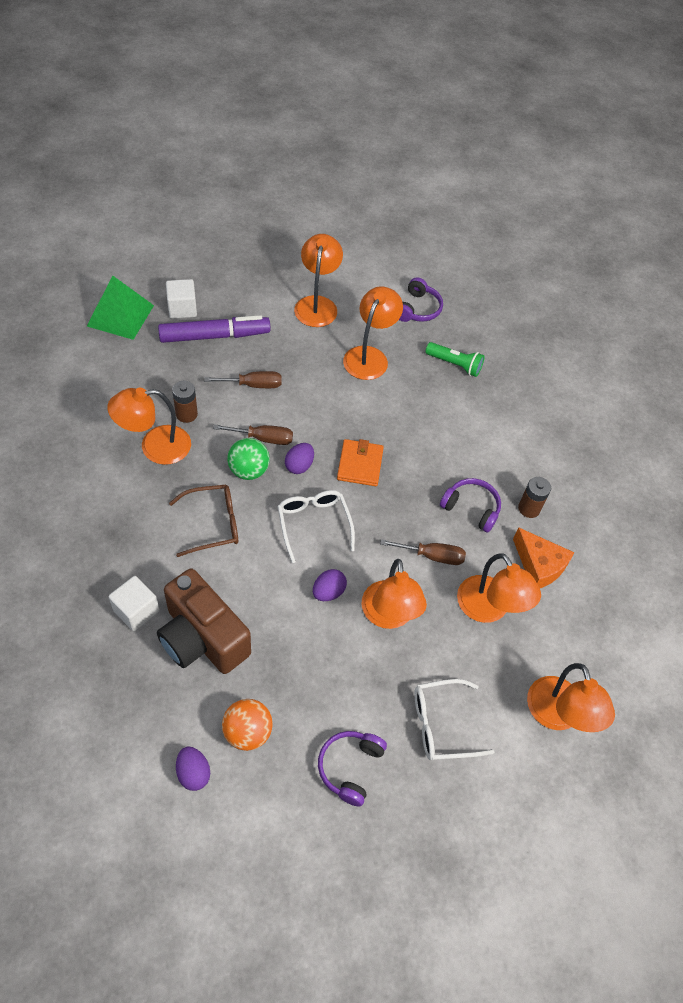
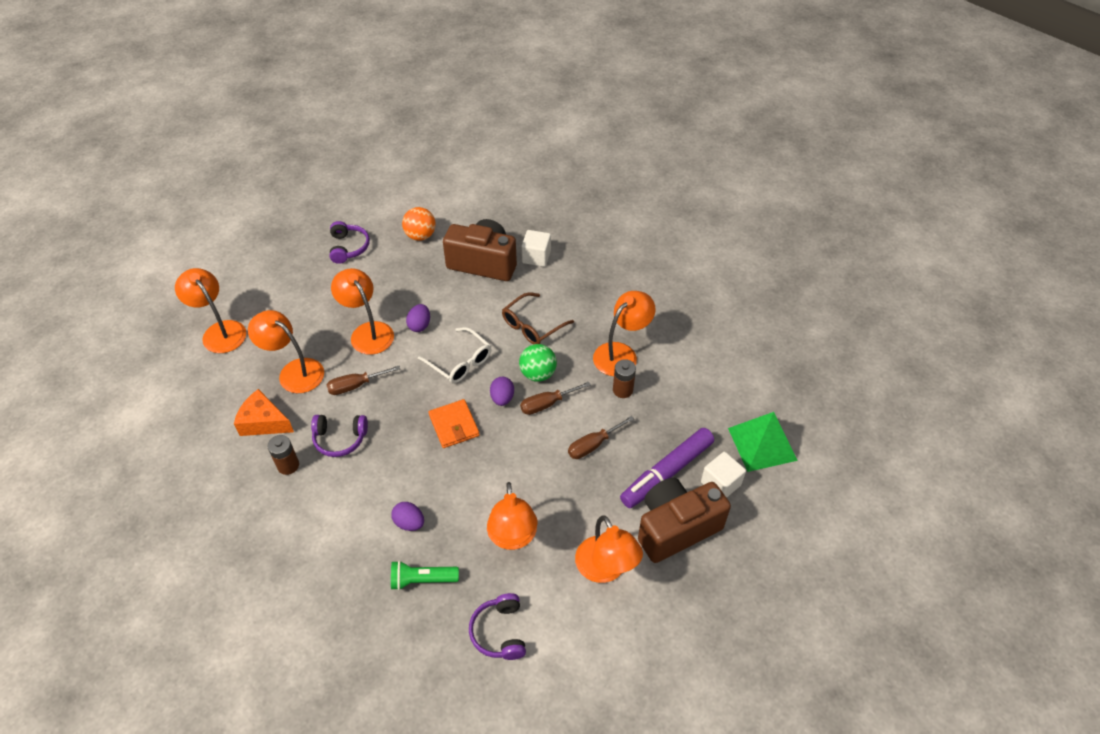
camera: 155 degrees right, 5 degrees down
(193, 773) = (437, 208): purple egg -> purple egg (409, 523)
(244, 301) = (676, 528): none -> brown camera
(441, 725) = (301, 291): white glasses -> none

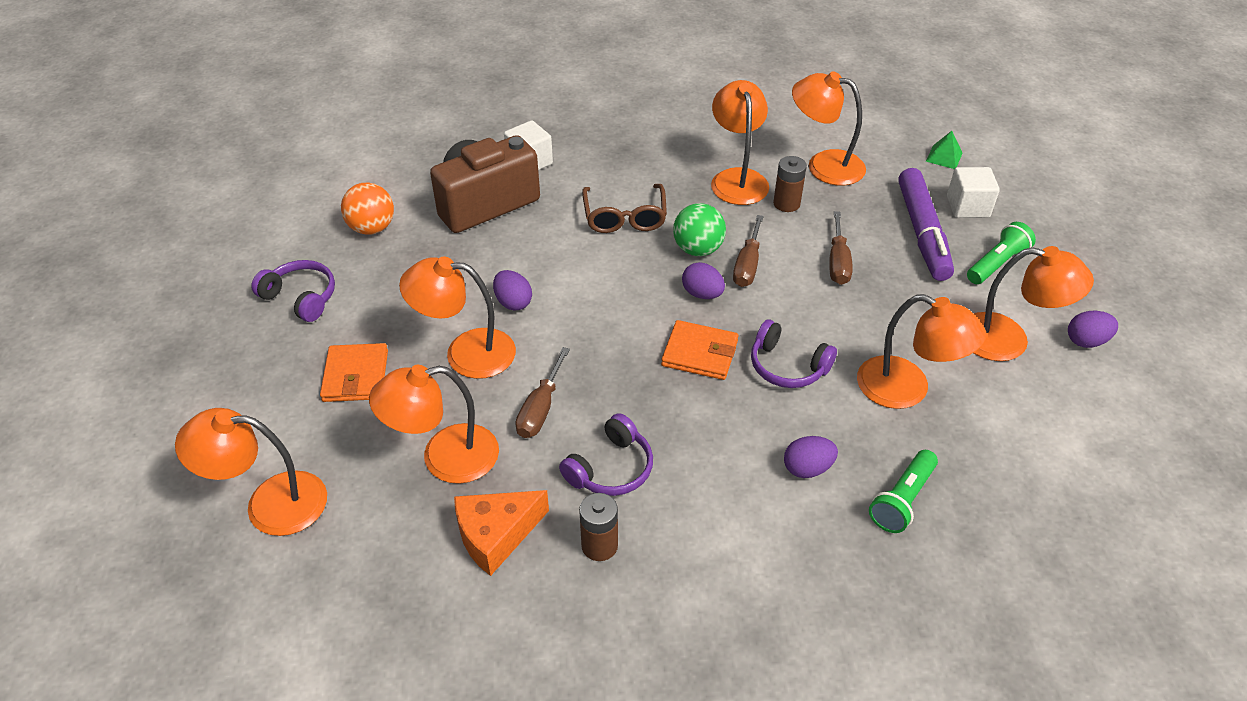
camera: 50 degrees left, 5 degrees down
(317, 303) = (356, 376): none -> orange wallet
(460, 362) = (612, 299): white glasses -> none
(499, 632) = (1028, 468): purple headphones -> purple headphones (787, 366)
(646, 614) = (1086, 341): none -> purple egg
(676, 528) = (996, 264): brown camera -> green flashlight
(681, 386) = (824, 165): none -> orange lamp
(762, 444) = (944, 157): green pyramid -> green pyramid, size x0.47

